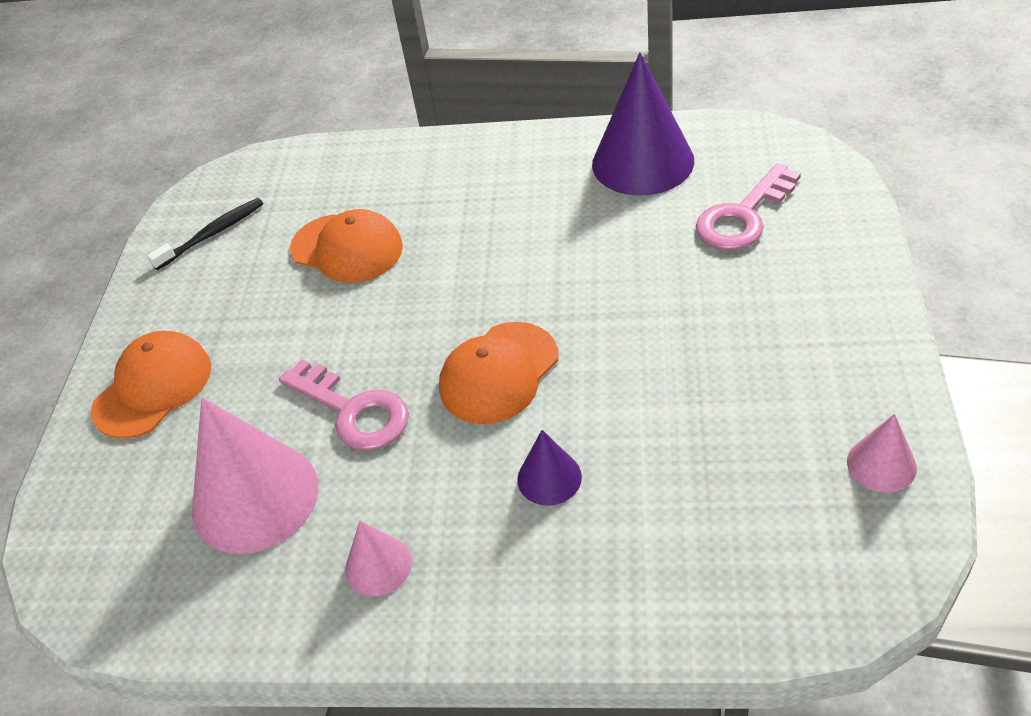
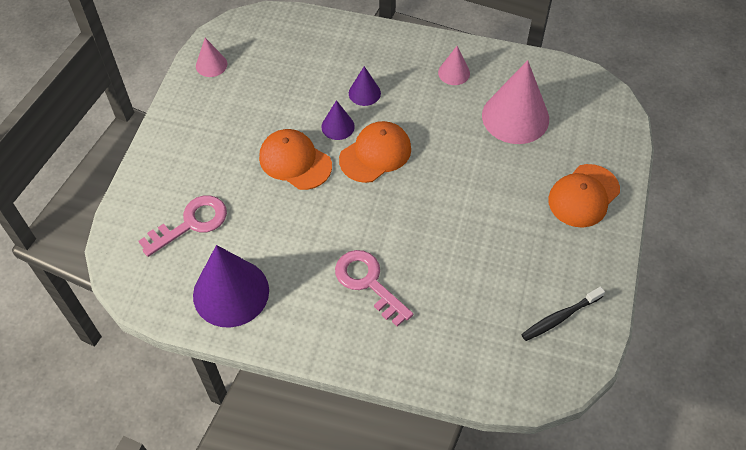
camera: 175 degrees left, 10 degrees up
(347, 248) = (457, 273): orange cap -> orange cap (295, 161)
(353, 411) = (461, 151): pink key -> pink key (368, 283)
(578, 403) = (338, 126): none -> purple cone

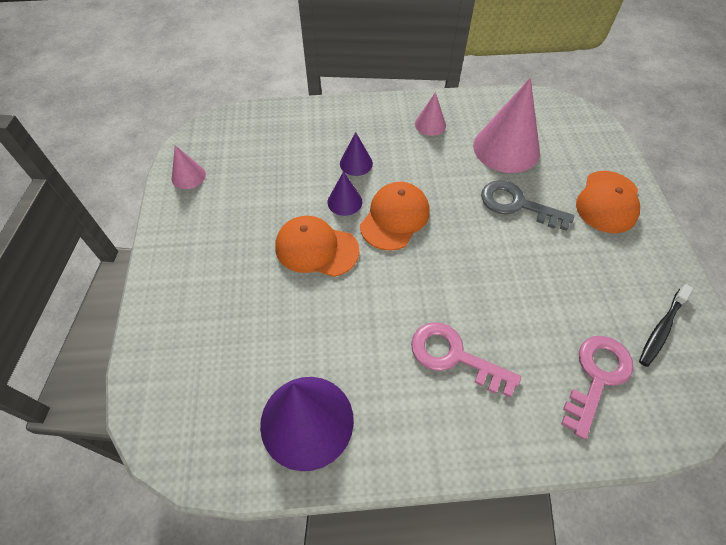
camera: 20 degrees left, 0 degrees up
(191, 223) = (228, 352): pink key -> pink key (596, 377)
(494, 174) = (517, 205): none -> grey key

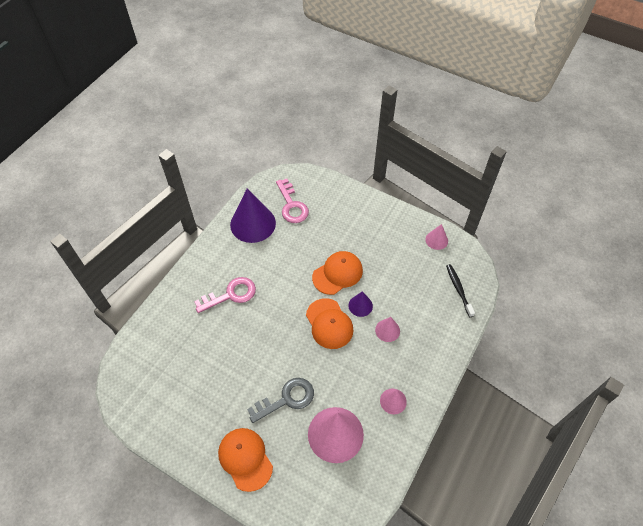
camera: 125 degrees right, 0 degrees up
(356, 163) = (387, 330): purple cone -> pink cone
(596, 377) = (169, 347): pink key -> pink key (292, 205)
(661, 329) = (158, 402): black toothbrush -> black toothbrush (458, 289)

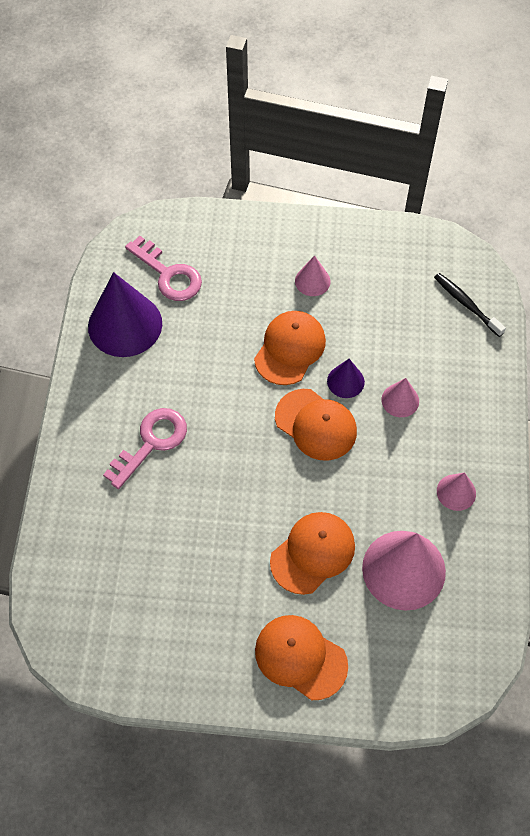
camera: 25 degrees left, 5 degrees up
(286, 399) = (313, 553): grey key -> orange cap
(436, 240) = (402, 245): pink cone -> pink cone (312, 281)

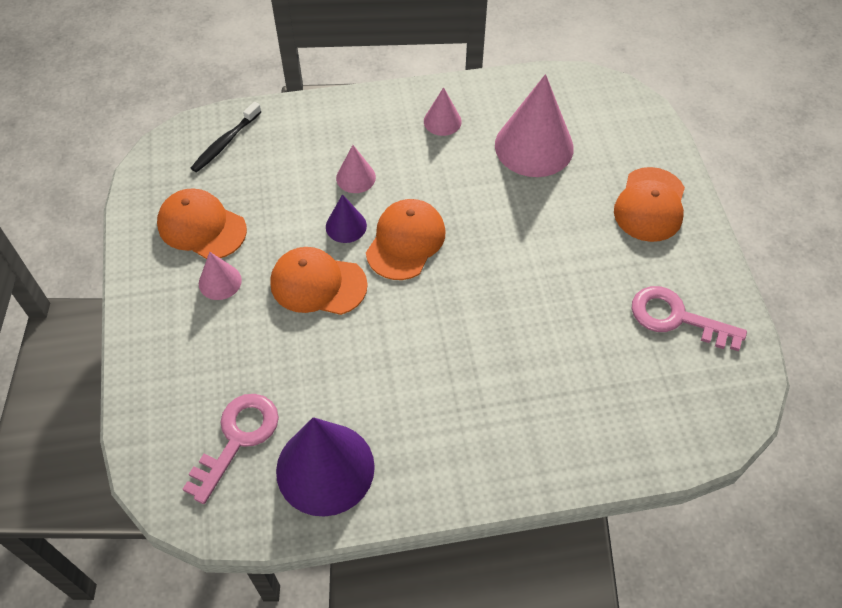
camera: 105 degrees left, 5 degrees down
(151, 443) = (478, 390): pink key -> pink key (677, 318)
(313, 553) = (546, 216): orange cap -> orange cap (201, 227)

